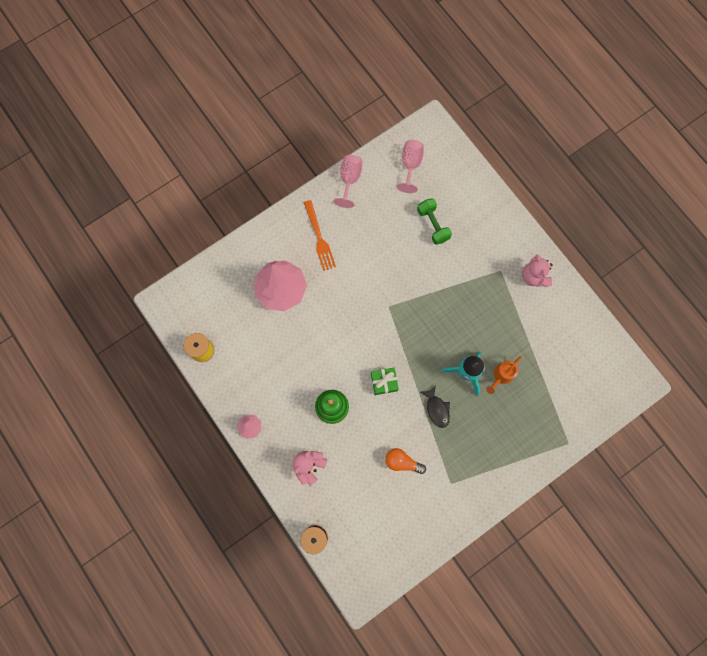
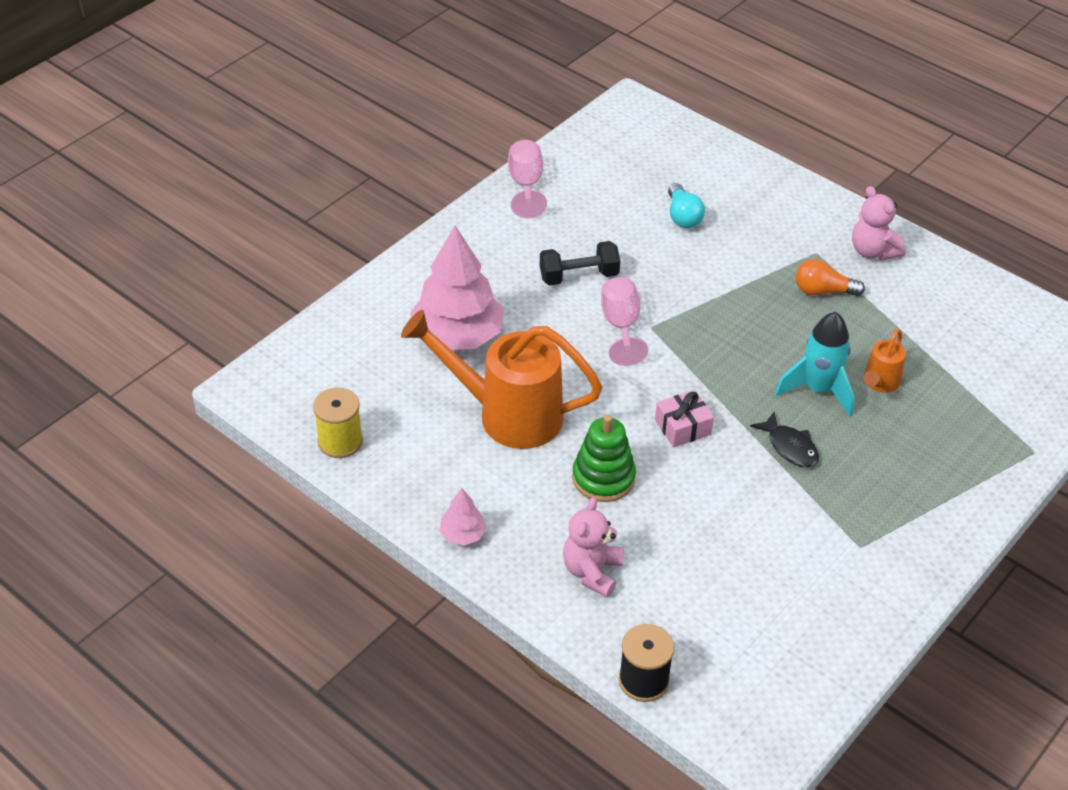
camera: 15 degrees left, 30 degrees down
(294, 352) = (508, 414): none -> orange watering can
(319, 238) = (501, 261): orange fork -> none
(360, 259) = (579, 276): none -> black dumbbell
(384, 382) = (682, 427): green gift -> pink gift
(402, 462) = (760, 533): orange light bulb -> orange light bulb (823, 291)
(410, 165) = (618, 154): pink goblet -> pink goblet (621, 326)
(433, 225) = (683, 216): green dumbbell -> turquoise light bulb

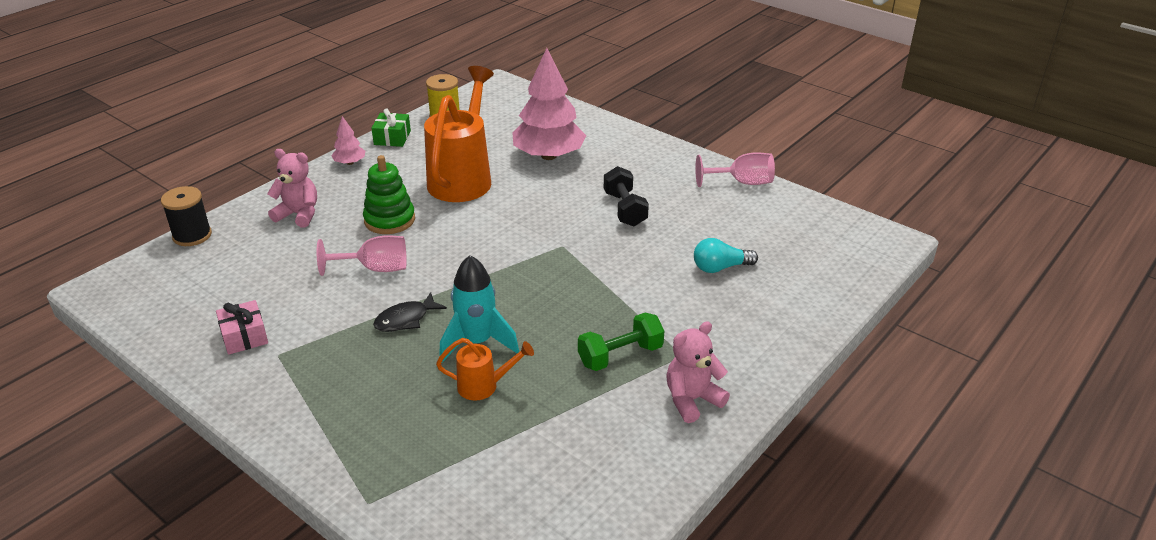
camera: 90 degrees right, 10 degrees down
(397, 495) = (392, 138): none -> green gift
(621, 326) = (563, 230): pink goblet -> pink goblet (375, 269)
(682, 427) = (439, 260): pink gift -> pink gift (244, 336)
(823, 291) = (620, 356): orange light bulb -> green dumbbell
(879, 383) = (483, 386): orange watering can -> orange watering can turned 150 degrees clockwise

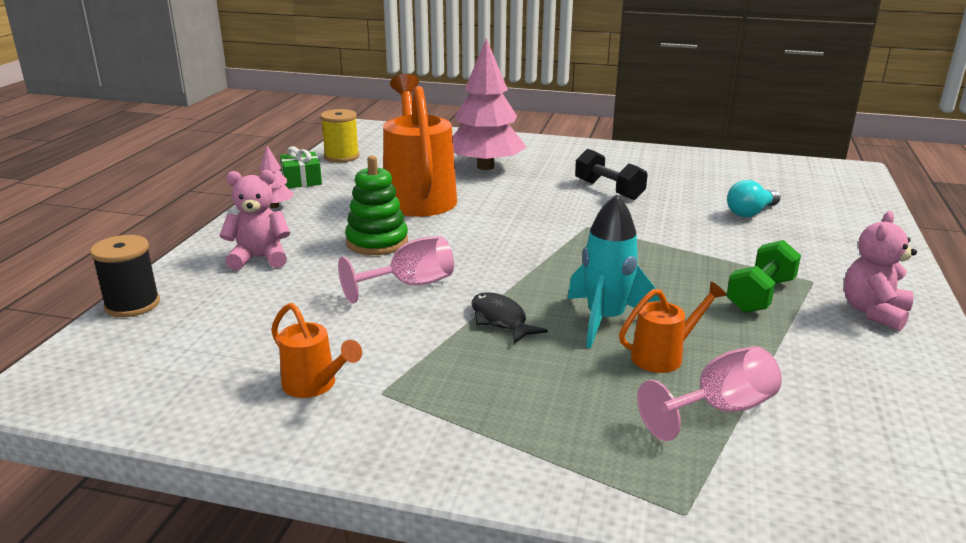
camera: 25 degrees left, 10 degrees down
(244, 336) = (314, 385): pink gift -> orange watering can
(405, 319) = (500, 320): black fish -> black fish turned 120 degrees clockwise
(742, 182) = (684, 155): pink goblet -> pink goblet (719, 409)

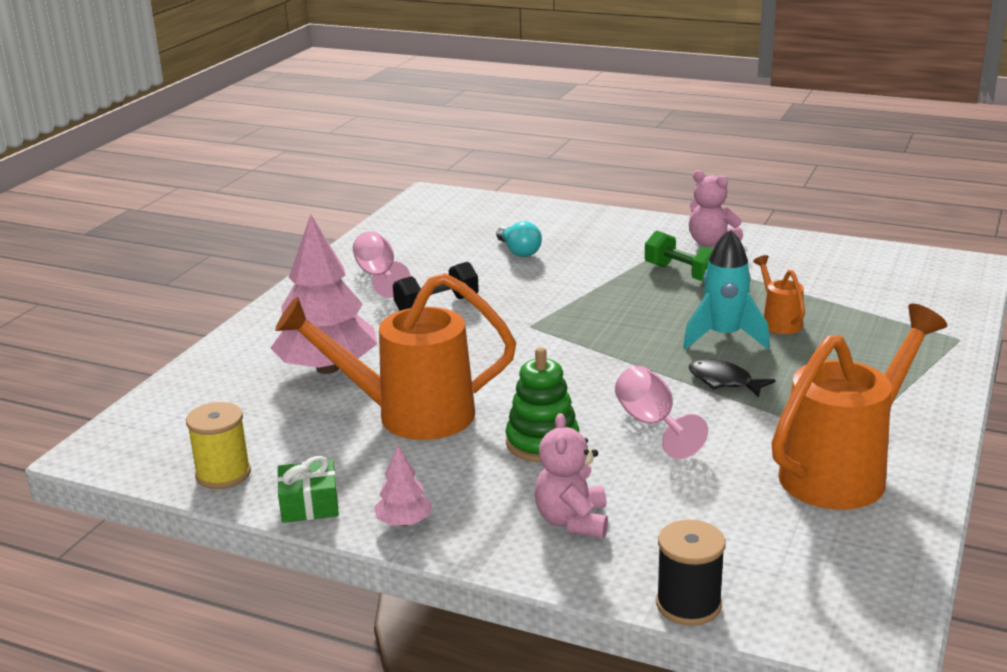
camera: 80 degrees left, 0 degrees up
(314, 385) = (843, 471): orange watering can -> orange watering can, size x2.14
(500, 320) = (724, 381): black fish -> black fish turned 60 degrees clockwise
(719, 409) = (847, 313): pink goblet -> pink goblet (378, 276)

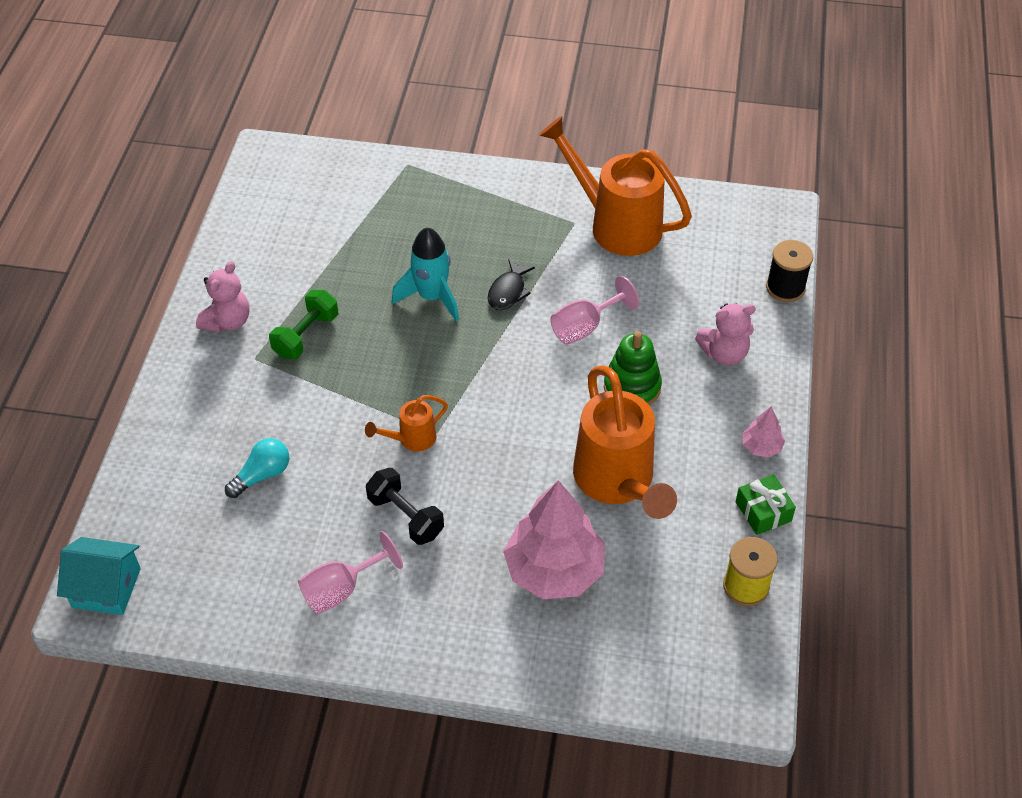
camera: 105 degrees left, 25 degrees up
(441, 200) = (106, 588): none -> turquoise house
(779, 322) = (396, 265): orange watering can -> orange watering can (412, 439)

